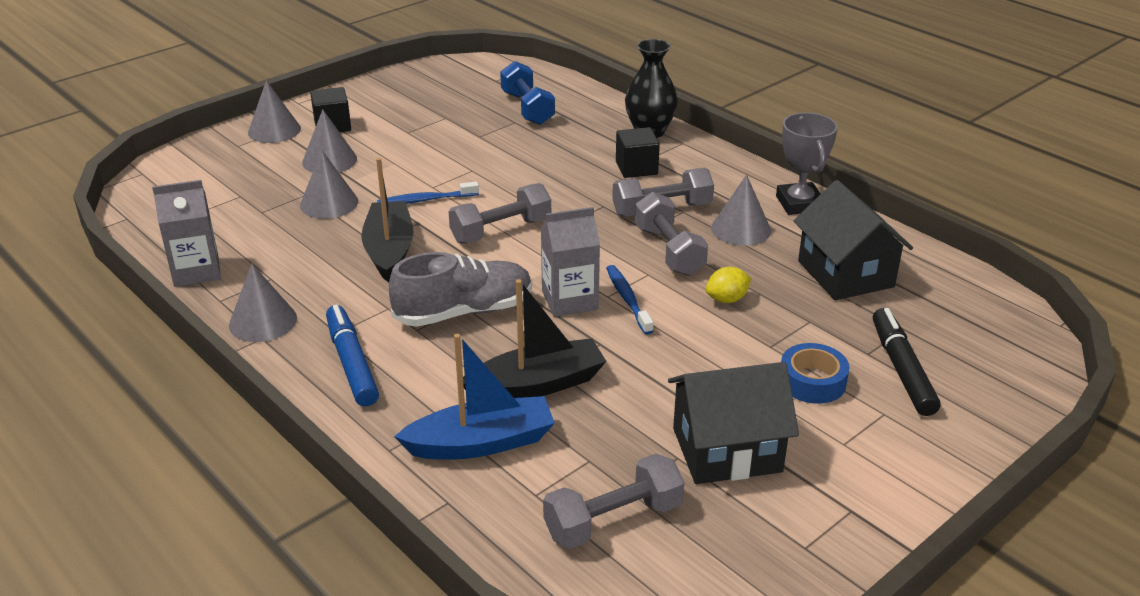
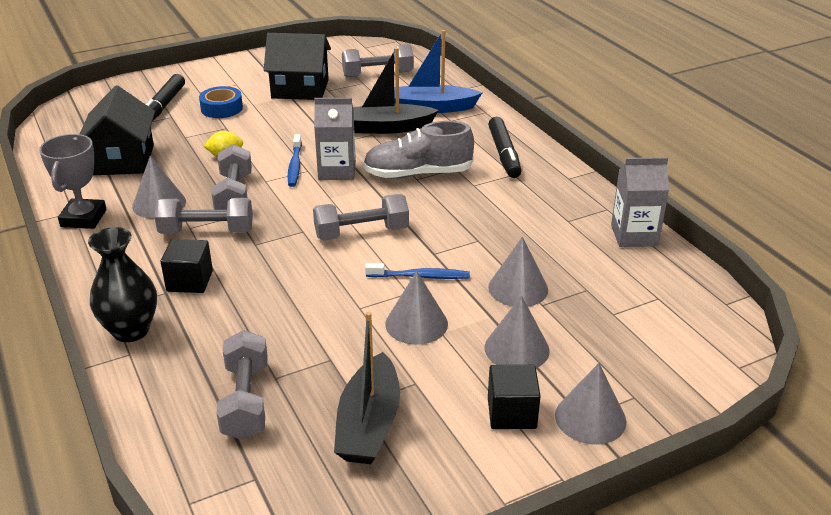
camera: 165 degrees left, 0 degrees up
(263, 321) = (569, 188): grey cone -> grey cone (416, 324)
(352, 363) = (504, 154): blue marker -> black marker
(389, 250) = (465, 229): black boat -> black boat (369, 424)
(527, 108) = (246, 400): blue dumbbell -> grey dumbbell

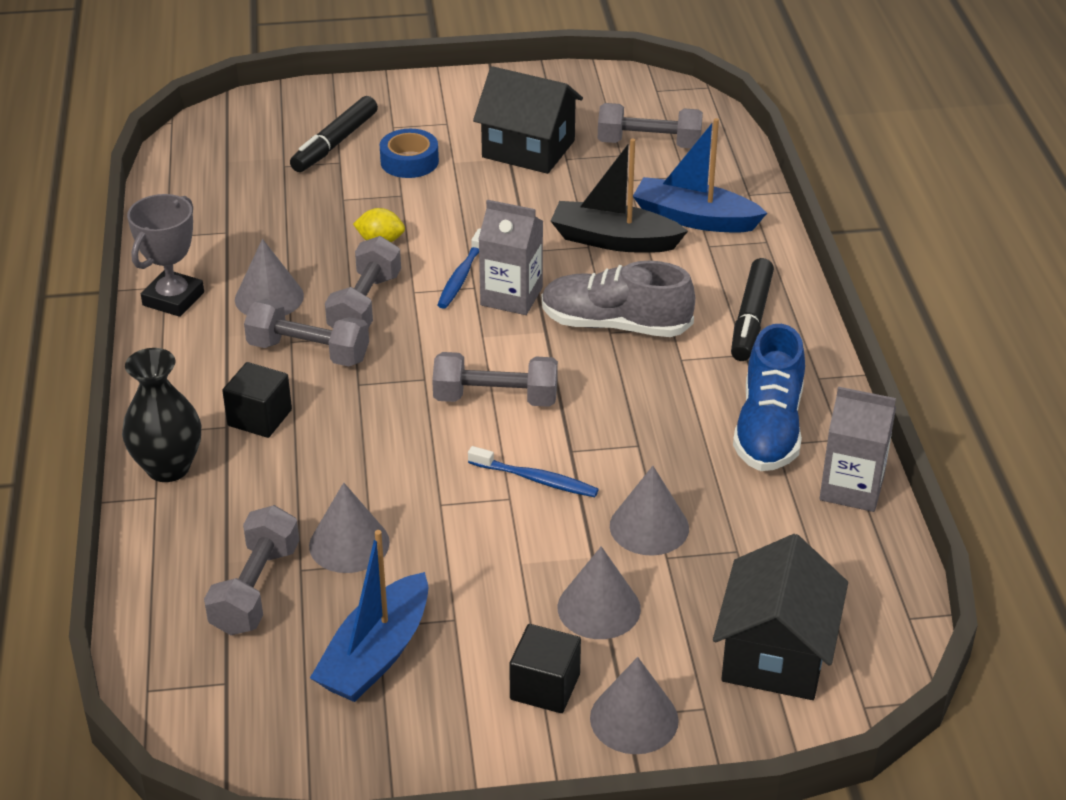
camera: 20 degrees right, 5 degrees up
(123, 160) = (252, 220): black house -> black house (775, 654)
(369, 424) = (376, 654): black boat -> blue boat
(416, 324) = (496, 543): grey cone -> grey cone (349, 544)
(557, 213) = (768, 428): none -> blue shoe

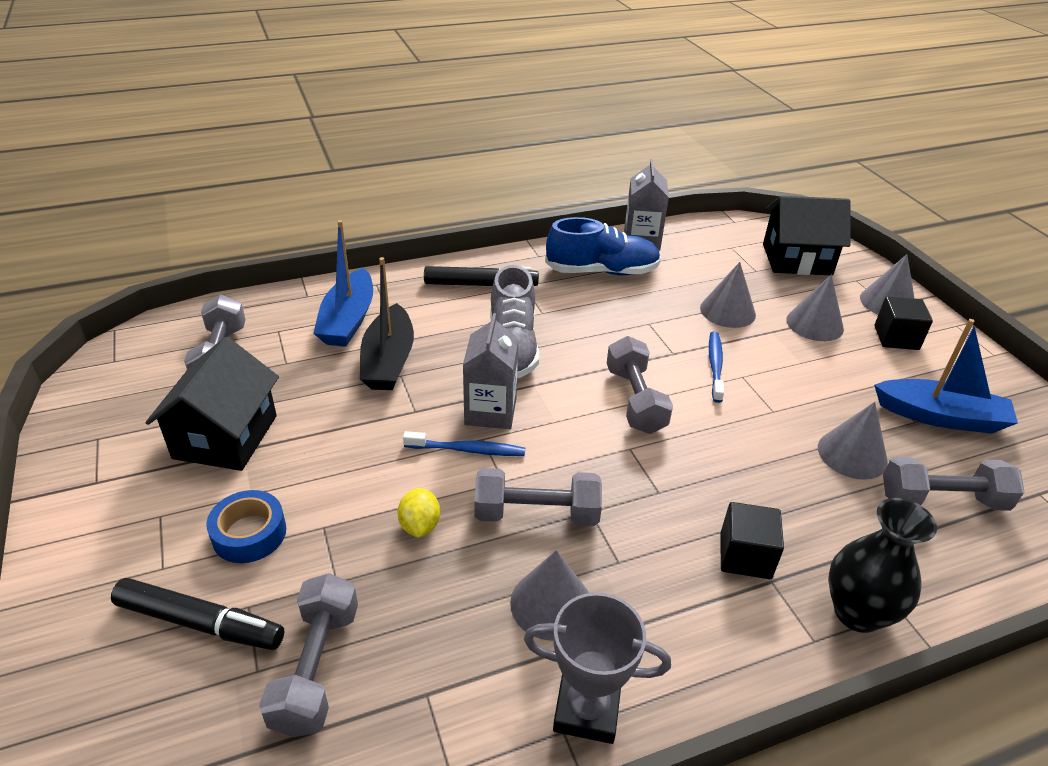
camera: 105 degrees left, 0 degrees up
(308, 352) = (630, 542): grey dumbbell -> grey dumbbell (316, 668)

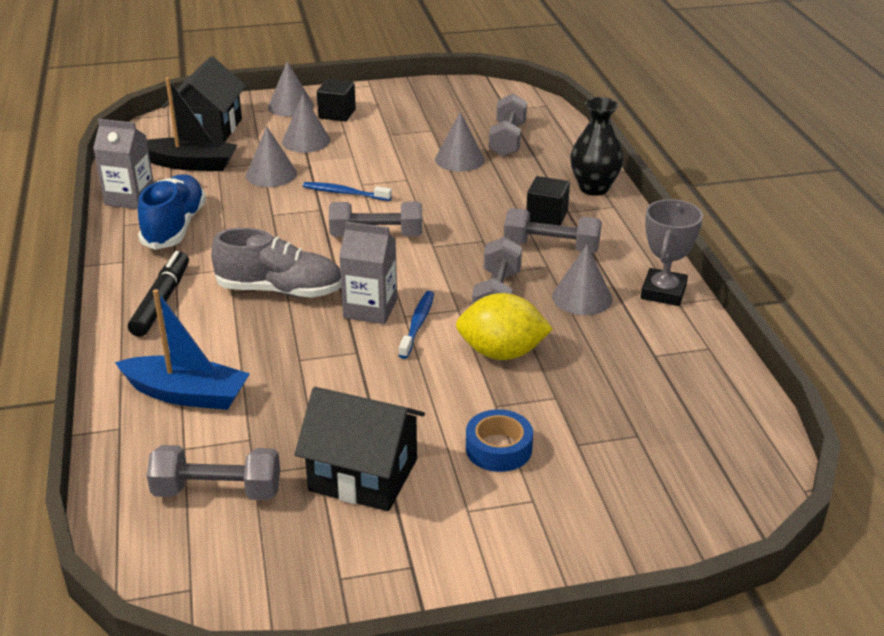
camera: 80 degrees left, 5 degrees down
(200, 622) = (593, 469): black marker -> none
(316, 668) = (635, 405): grey dumbbell -> grey dumbbell (551, 247)
(389, 361) = (273, 366): black boat -> black boat (190, 164)
(420, 525) = (501, 353): yellow lemon -> yellow lemon, size x1.85
(940, 416) = (430, 120): blue boat -> none

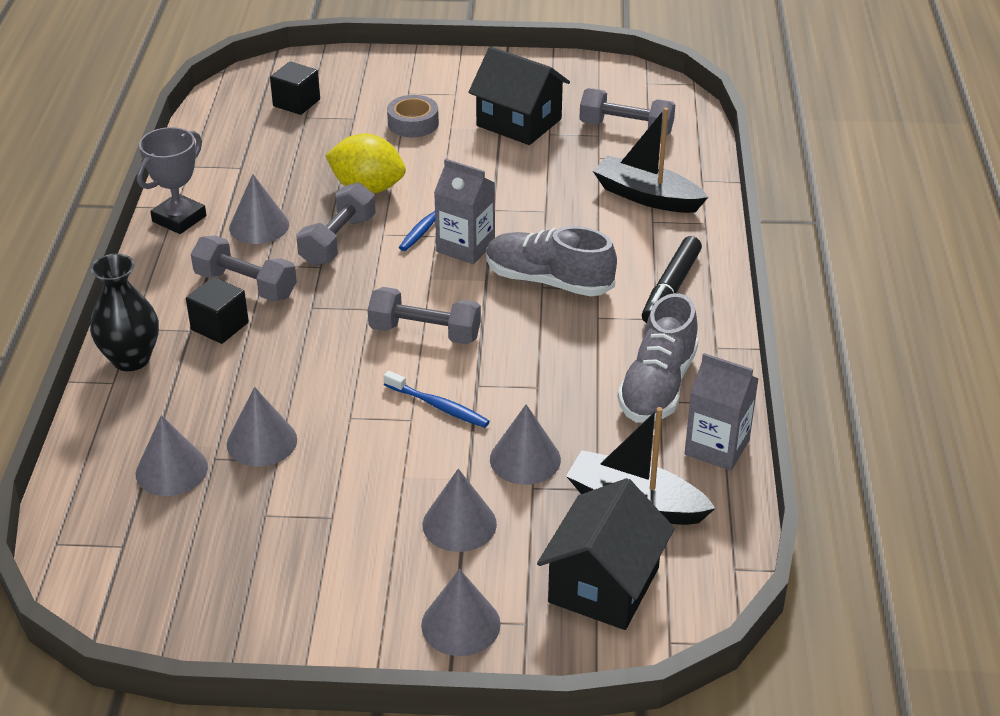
camera: 165 degrees left, 5 degrees up
(175, 227) = (657, 386): blue shoe -> grey shoe
(187, 394) = (647, 196): blue boat -> black boat
(337, 114) = (391, 586): black cube -> black cube (296, 103)
(498, 448) = (413, 123): blue tape -> grey tape
(507, 140) = (171, 470): grey dumbbell -> grey cone

